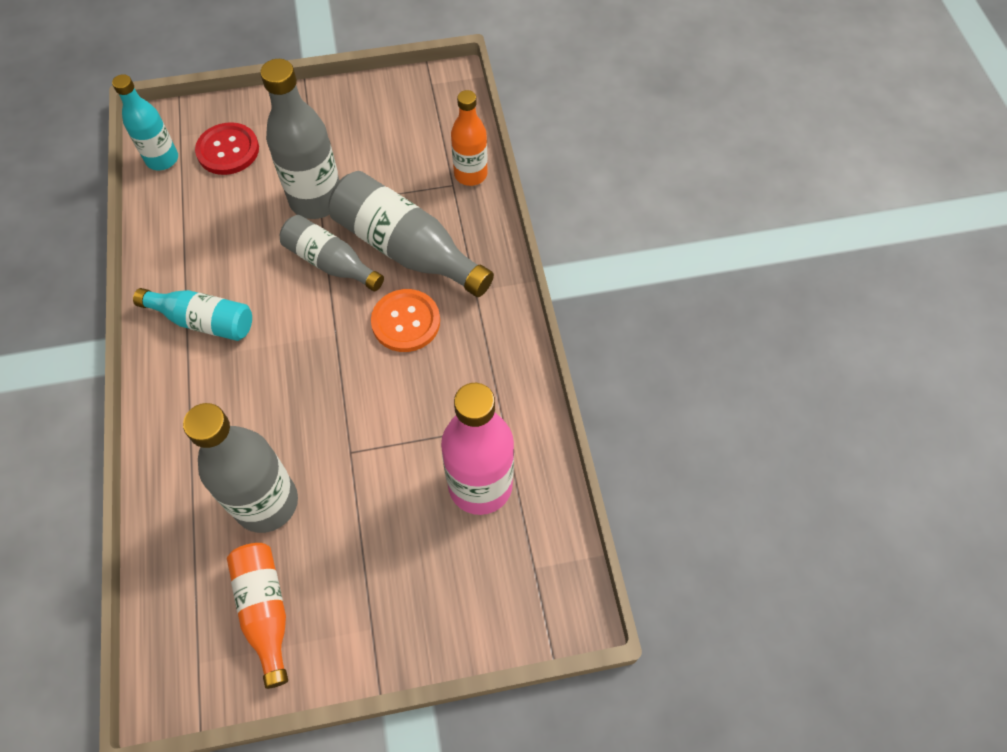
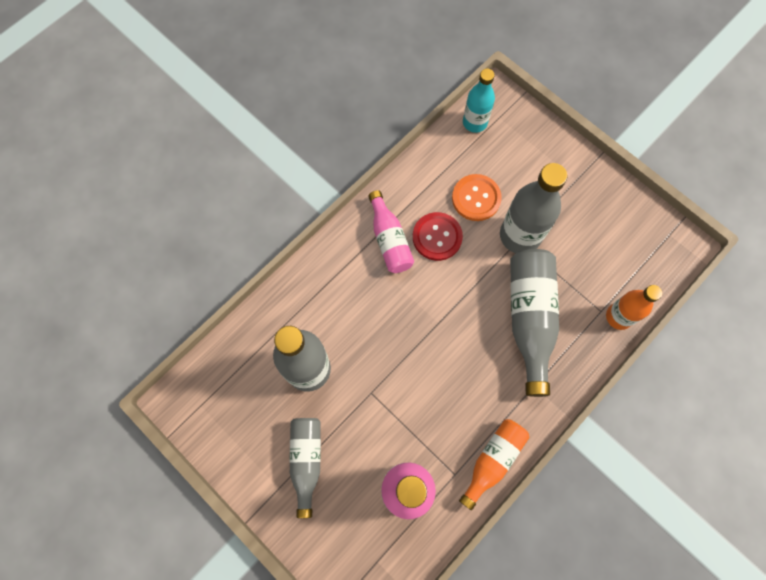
camera: 55 degrees right, 10 degrees up
(203, 321) = (389, 240): turquoise bottle -> pink bottle
(228, 150) = (512, 154): red button -> red button (437, 237)
(265, 611) = (249, 419): orange bottle -> orange bottle (492, 460)
(330, 263) = (483, 280): grey bottle -> grey bottle (306, 461)
(406, 322) = (478, 359): orange button -> orange button (476, 198)

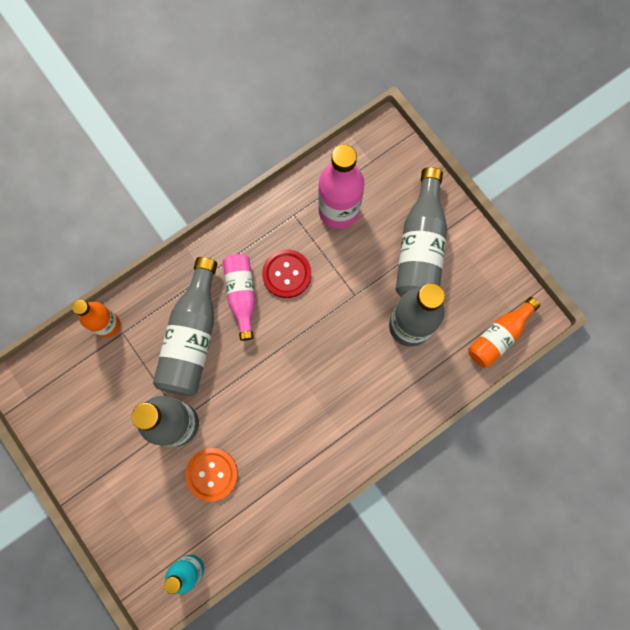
camera: 170 degrees left, 5 degrees up
(306, 461) = (420, 247): grey bottle -> grey bottle, size x1.59
(389, 240) = (311, 443): pink bottle -> pink bottle (241, 295)
(437, 237) = (262, 437): red button -> red button (286, 274)
(492, 460) = (259, 220): orange bottle -> orange bottle (498, 336)

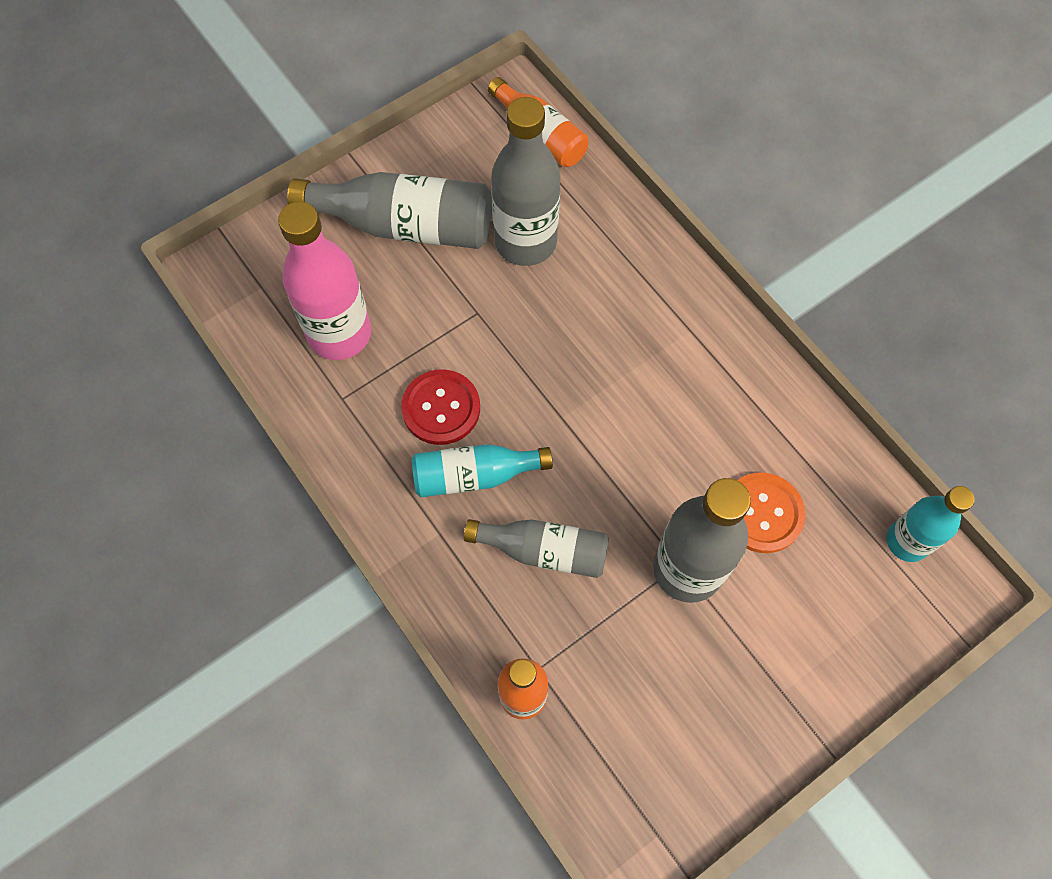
camera: 90 degrees left, 10 degrees down
(192, 337) = (544, 550): grey bottle -> grey bottle, size x0.63
(241, 295) = (474, 475): pink bottle -> turquoise bottle

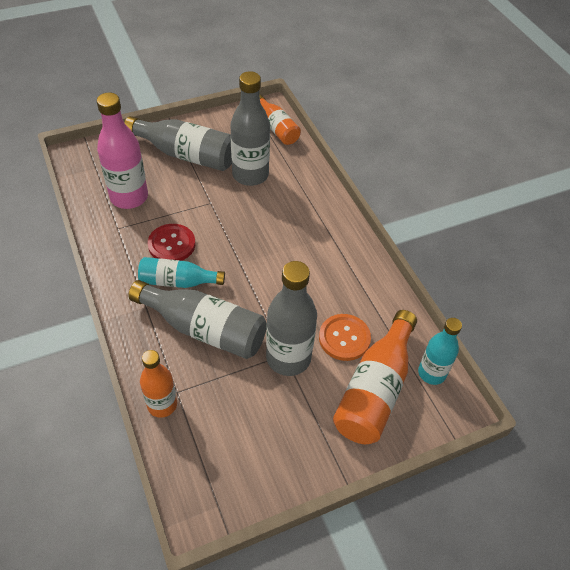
camera: 10 degrees right, 15 degrees down
(544, 550) = (204, 329): grey bottle -> grey bottle, size x1.59
(831, 590) = (375, 389): none -> orange bottle

